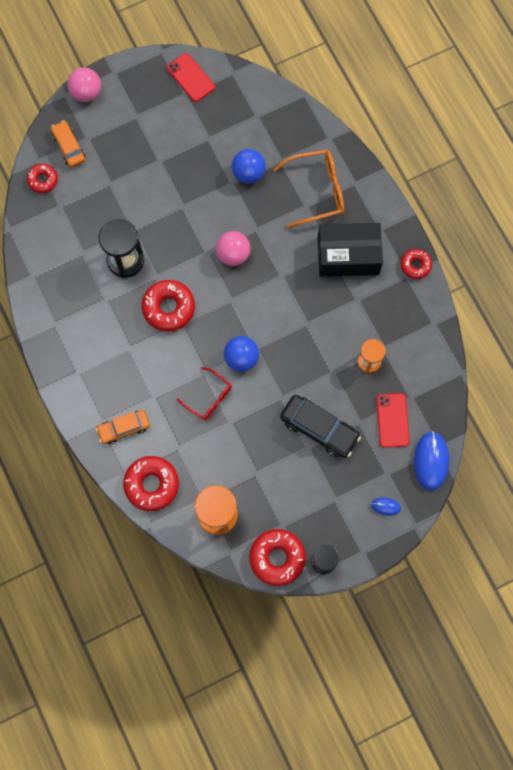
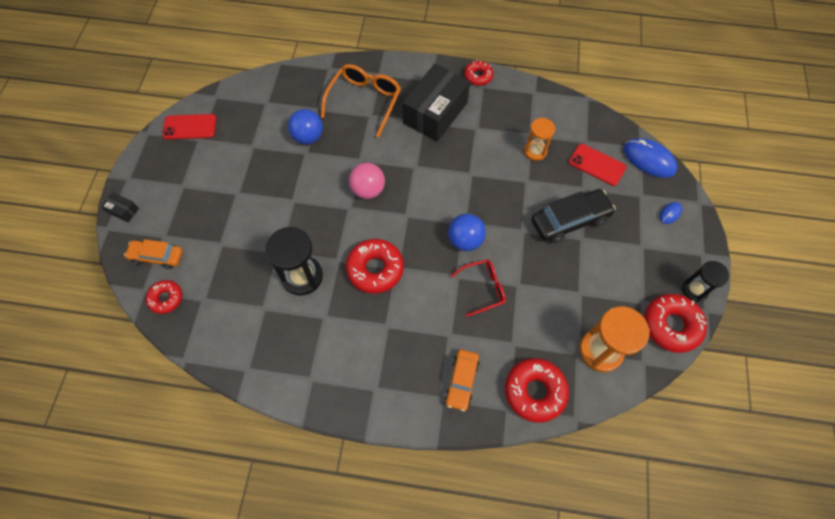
camera: 55 degrees left, 10 degrees down
(86, 93) = (123, 210): pink ball -> black box

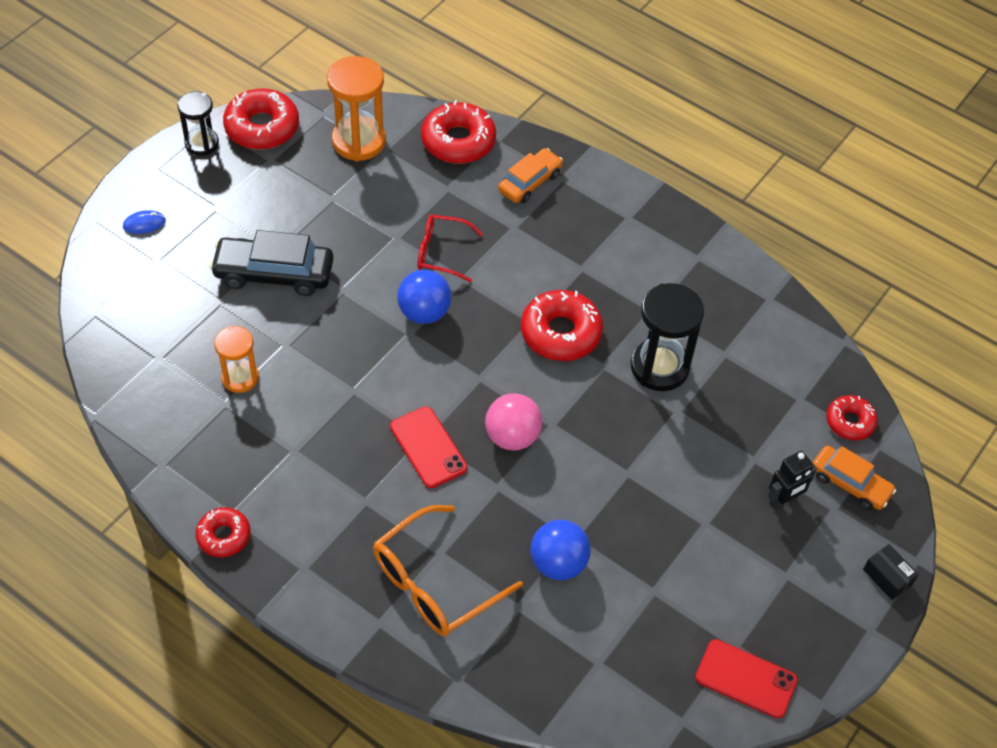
camera: 155 degrees left, 10 degrees down
(195, 226) = (783, 501): none -> black robot
(435, 113) = (337, 506): black box -> none
(597, 165) = (174, 320): red phone -> red phone (428, 447)
(649, 159) = (101, 294): blue mouse -> none

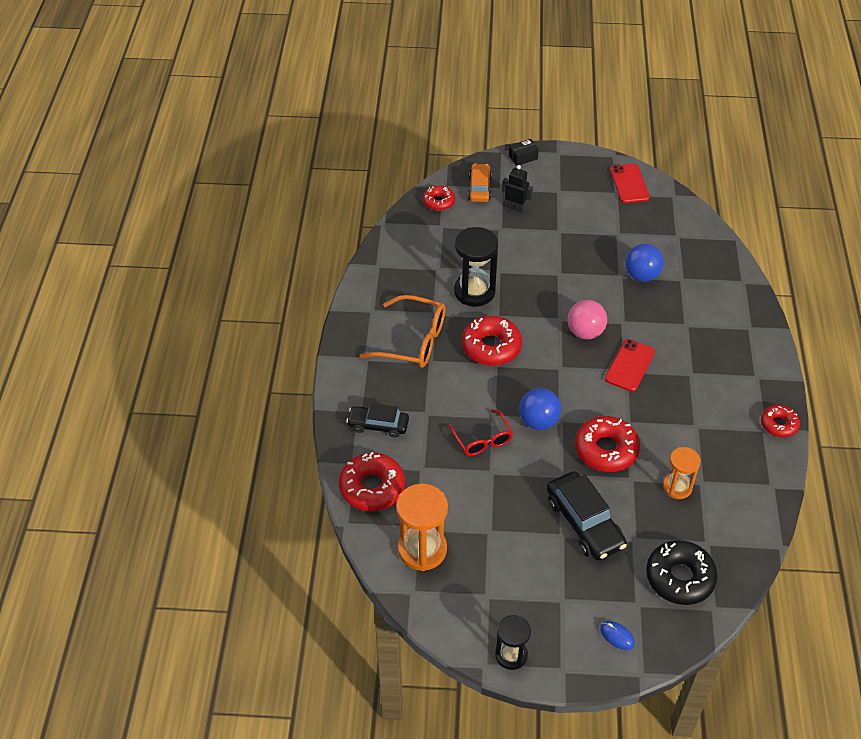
camera: 120 degrees left, 5 degrees down
(148, 308) = (679, 577): none -> black donut
(262, 127) = (460, 624): red donut -> red donut (606, 450)
(435, 582) = (704, 318): orange glasses -> orange glasses (413, 341)
(530, 182) = (378, 425): orange car -> black car
(887, 577) = (523, 157): black box -> black box turned 45 degrees clockwise

